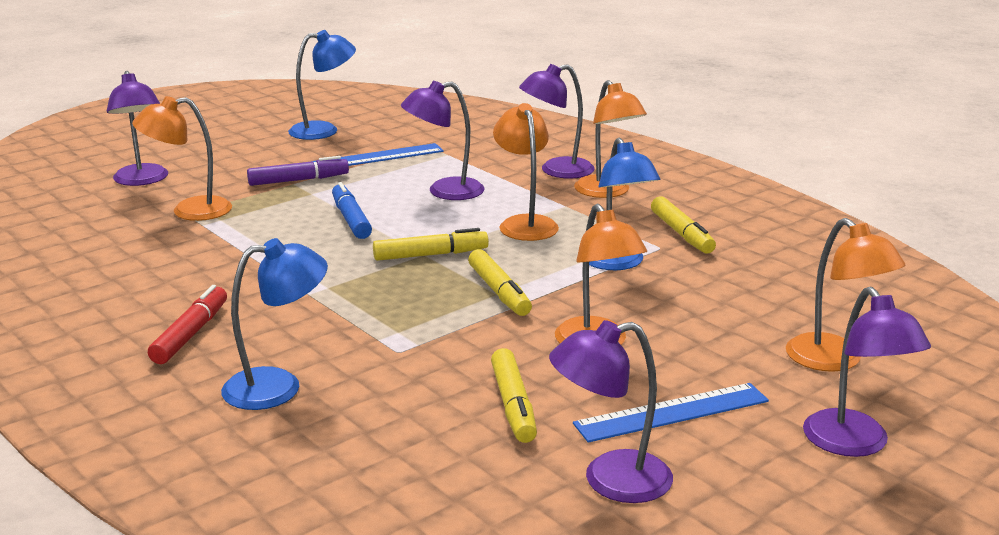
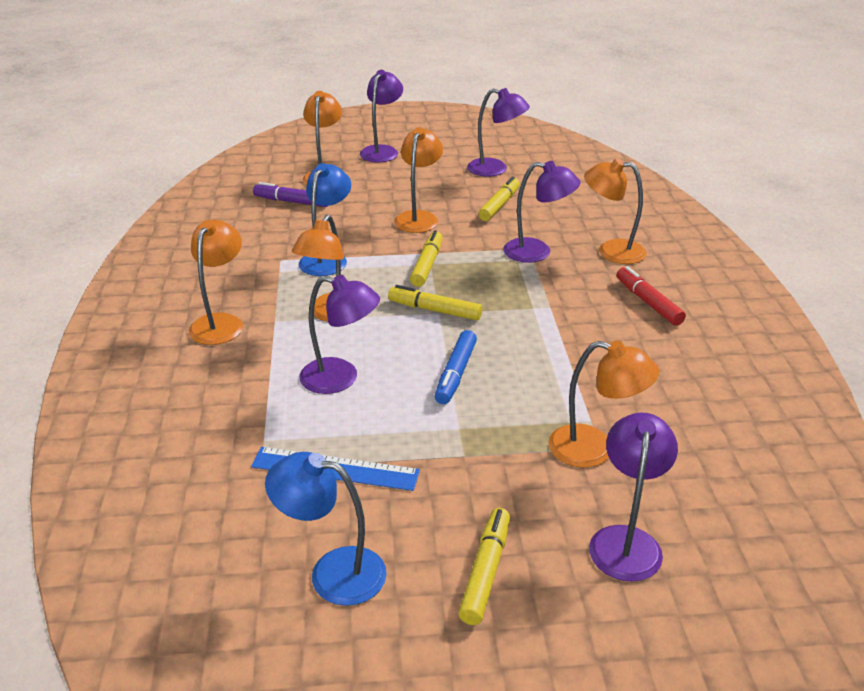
camera: 145 degrees left, 10 degrees up
(191, 334) = (648, 302): red marker -> red marker turned 105 degrees clockwise
(278, 386) = (611, 251): blue lamp -> orange lamp
(298, 180) = (454, 459): purple marker -> purple marker (292, 202)
(556, 171) = (212, 367): purple lamp -> purple lamp (537, 252)
(672, 412) = (433, 181): blue ruler -> none
(681, 234) = (248, 265): yellow marker -> yellow marker (485, 571)

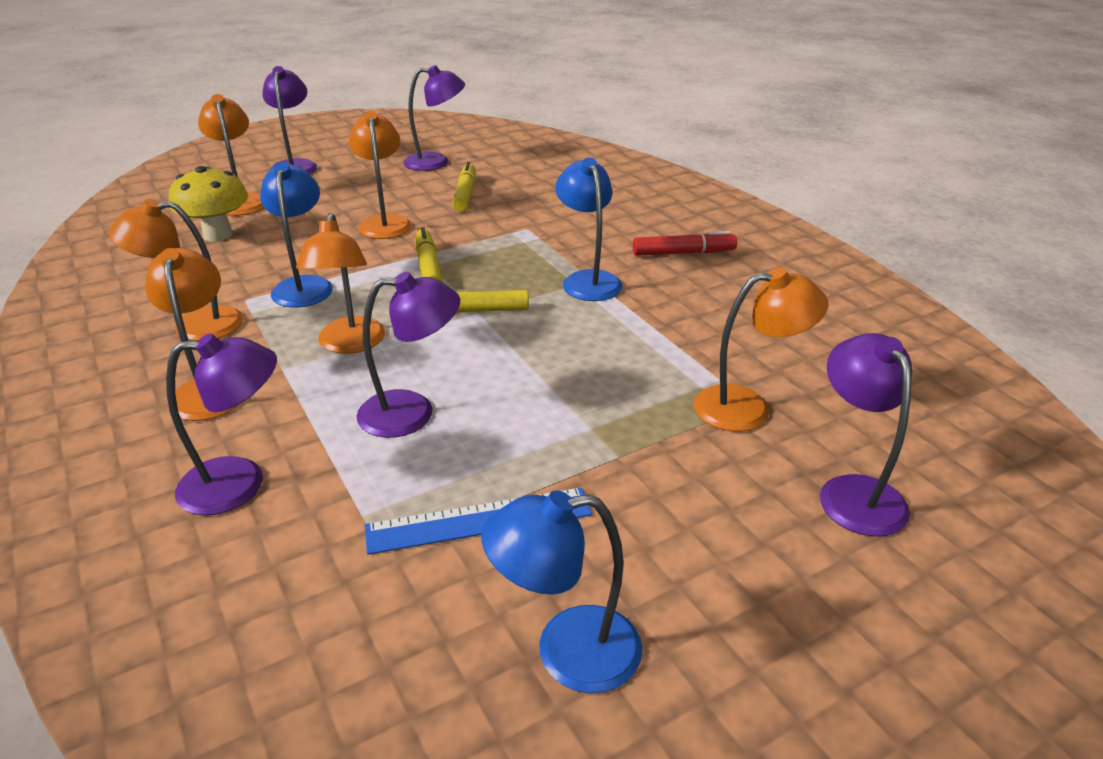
camera: 25 degrees left, 0 degrees up
(292, 202) = (218, 235): purple marker -> yellow mushroom
(455, 374) = (543, 371): blue marker -> none
(485, 571) = (742, 580): yellow marker -> none
(537, 252) = (538, 230): purple lamp -> purple lamp (240, 483)
(546, 307) = (588, 280): none -> blue lamp
(611, 251) = (611, 214): orange lamp -> orange lamp (194, 325)
(648, 302) = (683, 253): red marker -> red marker turned 135 degrees clockwise

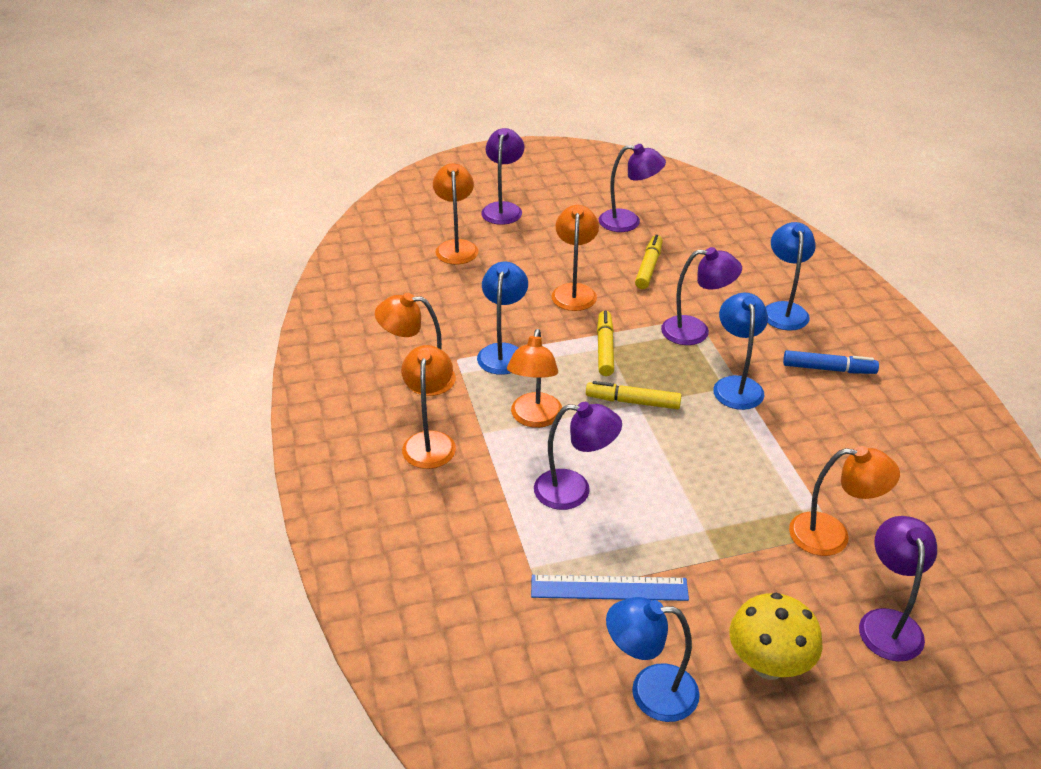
camera: 15 degrees right, 5 degrees up
(218, 235) = (436, 284): yellow mushroom -> yellow mushroom (768, 665)
(240, 483) = (450, 526): purple lamp -> purple lamp (695, 331)
(619, 211) = (784, 310): none -> blue lamp
(683, 253) = (828, 369): red marker -> blue marker

